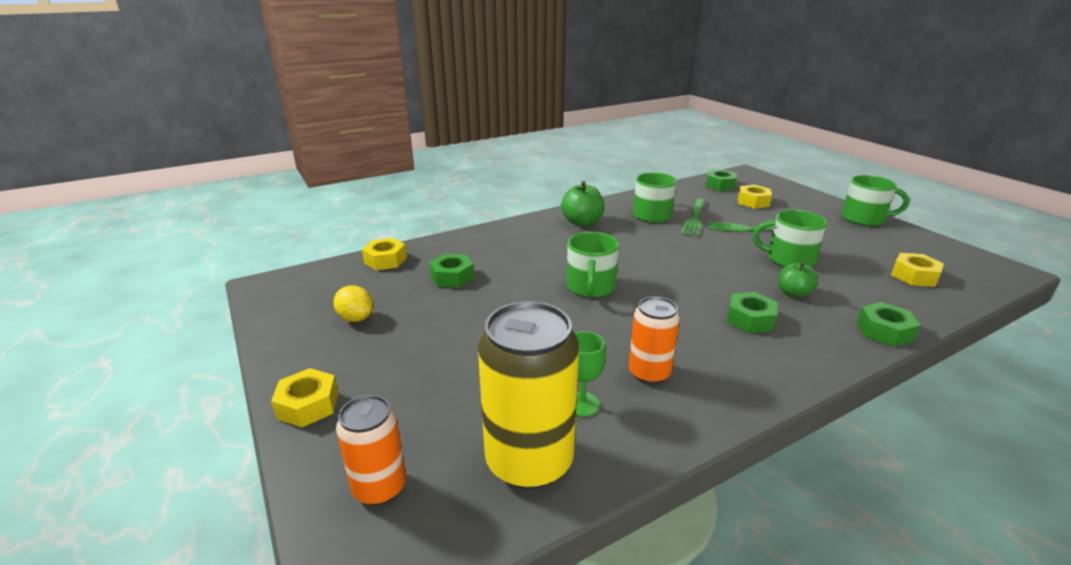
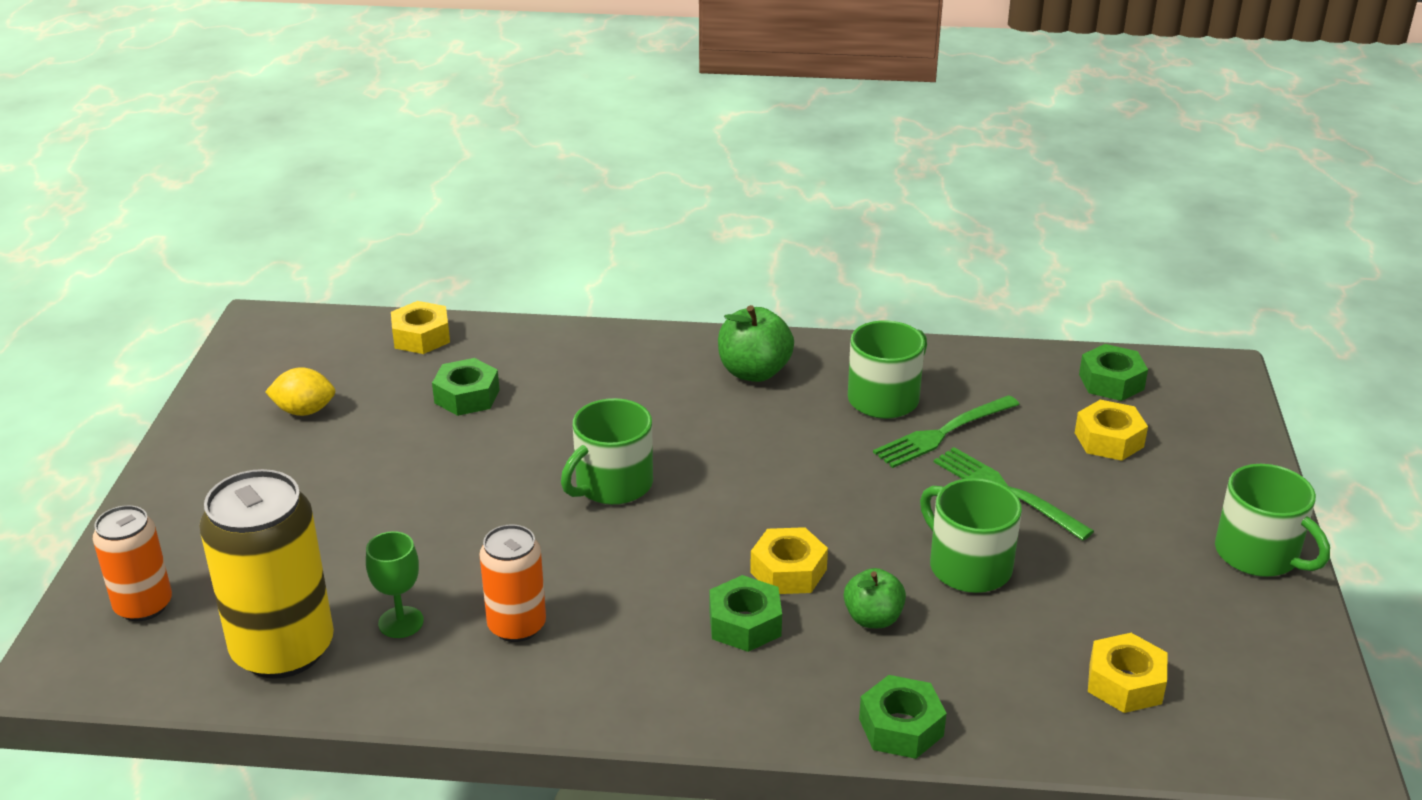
camera: 35 degrees right, 5 degrees up
(308, 405) = (165, 496): yellow nut -> yellow nut (788, 571)
(356, 318) = (304, 411): yellow lemon -> yellow lemon turned 75 degrees counterclockwise

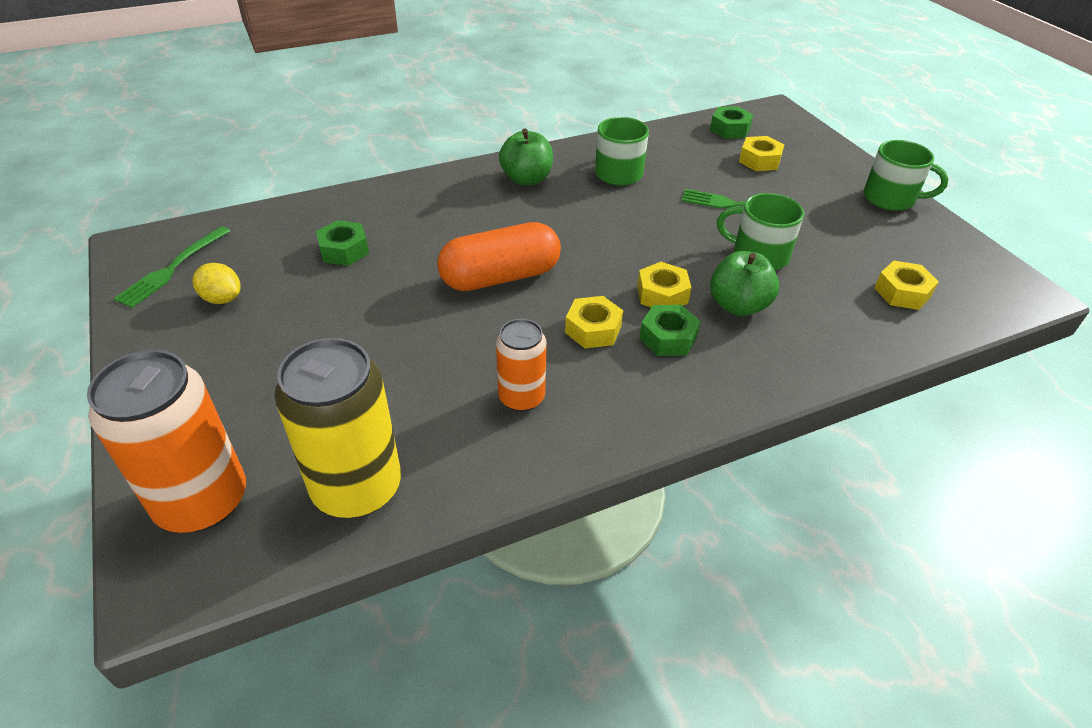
camera: 30 degrees left, 10 degrees up
(143, 605) = (202, 501): orange can -> orange can, size x1.72
(304, 411) = (222, 298): yellow lemon -> yellow lemon turned 60 degrees clockwise
(401, 622) = (434, 428): green goblet -> none
(421, 337) = (274, 220): yellow nut -> yellow nut (593, 329)
(612, 484) = (500, 277): green mug -> orange capsule
(873, 618) = (738, 305): green apple -> green apple, size x1.51
(901, 727) = (818, 367): green nut -> none
(943, 433) = (670, 183): green fork -> green fork (172, 268)

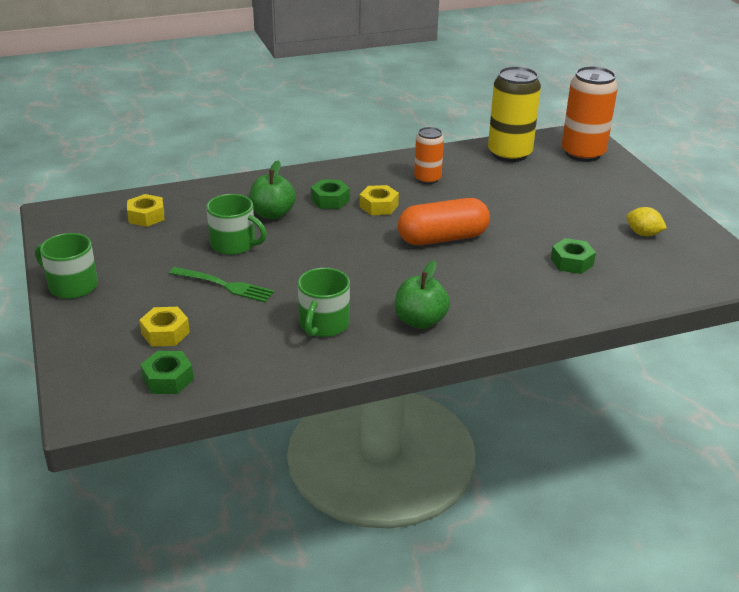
camera: 175 degrees left, 10 degrees down
(172, 268) = (698, 255): green fork -> none
(662, 294) = (324, 223): yellow nut -> none

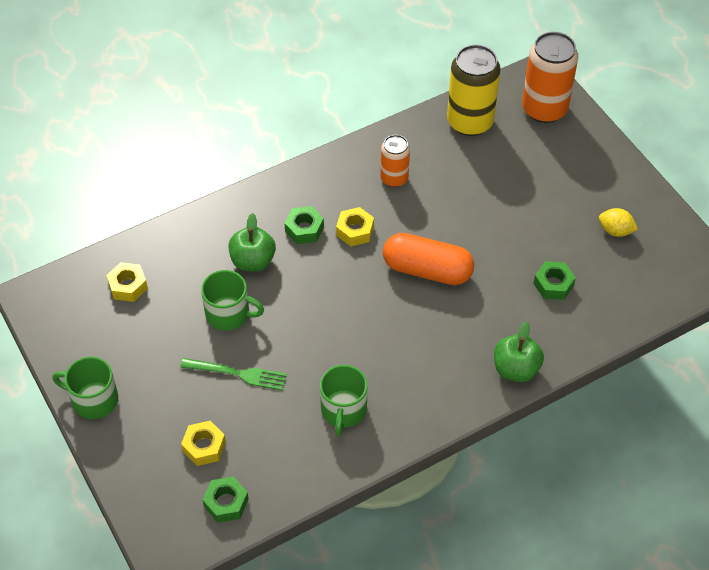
camera: 10 degrees left, 20 degrees up
(420, 321) = (429, 390): green apple -> green apple (516, 369)
(443, 238) = (427, 270): orange capsule -> orange capsule turned 45 degrees clockwise

